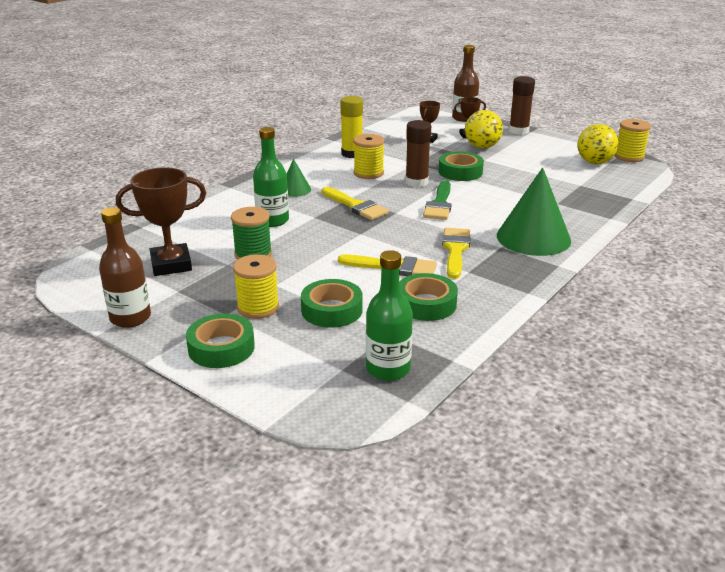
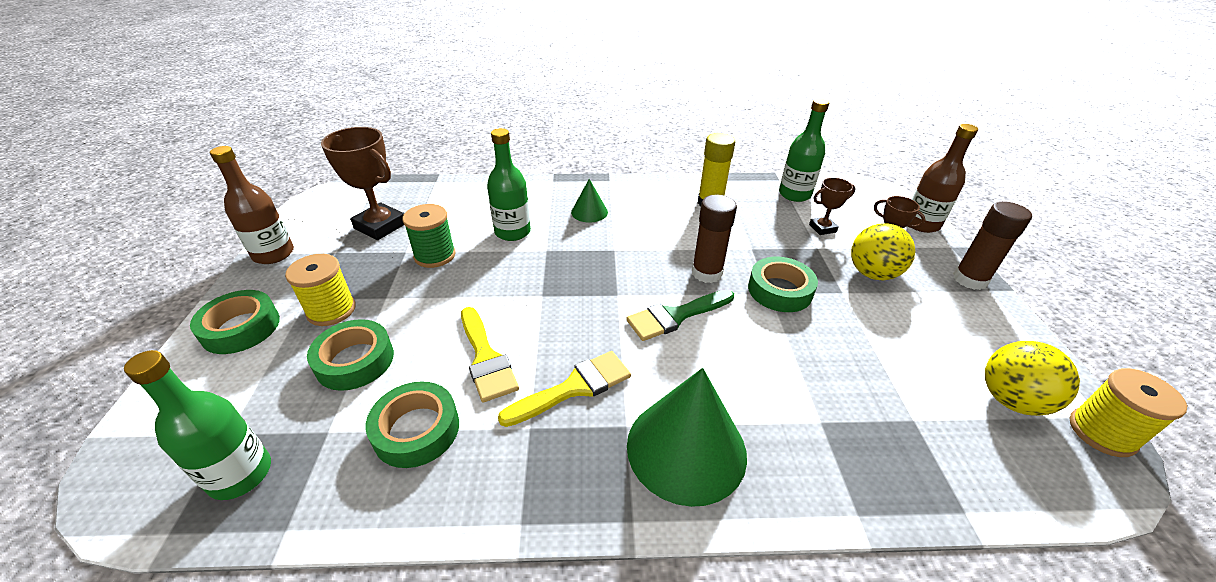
camera: 50 degrees right, 10 degrees up
(356, 206) = (599, 262): yellow brush -> none
(368, 173) = (682, 233): yellow spool -> none
(385, 131) = (794, 194): none -> green bottle

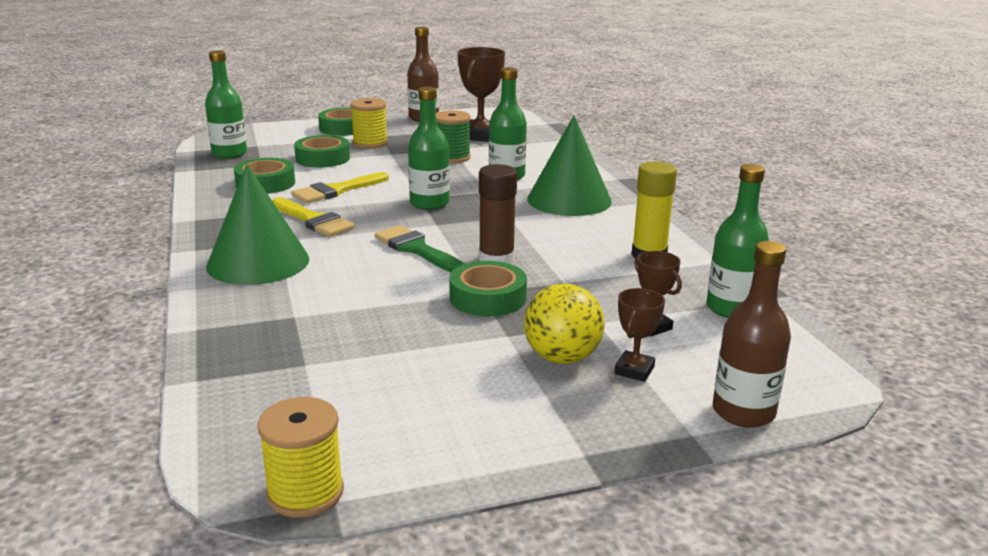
camera: 75 degrees right, 15 degrees down
(562, 291) = (429, 203): none -> green bottle
(589, 212) = (569, 200): green cone -> green cone, size x2.01
(969, 279) = (601, 438): brown glue stick -> none
(1010, 400) = (347, 431): yellow ball -> none

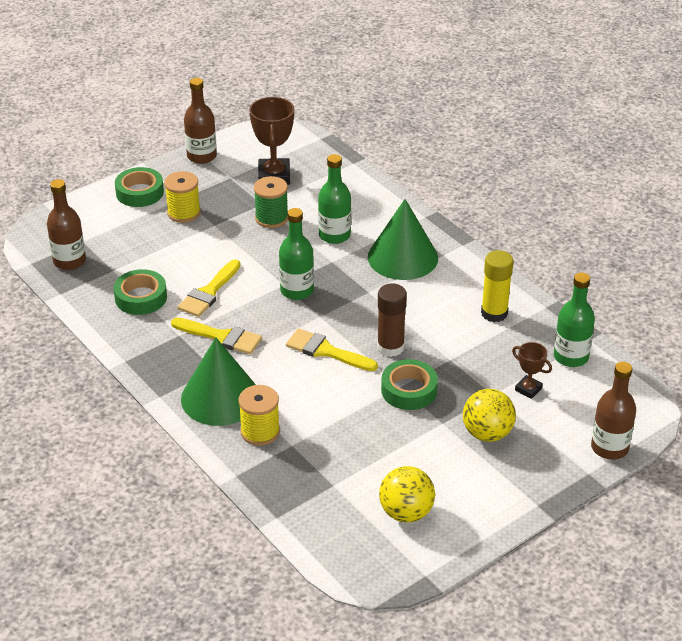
camera: 20 degrees left, 15 degrees up
(229, 154) = (69, 261): green bottle -> brown bottle
(305, 493) = (406, 575): yellow spool -> yellow spool (260, 432)
(322, 158) = (160, 247): green tape -> none
(375, 416) = (406, 512): none -> yellow ball
(417, 249) = (326, 351): green brush -> yellow brush
(634, 370) = (535, 432): brown trophy -> none

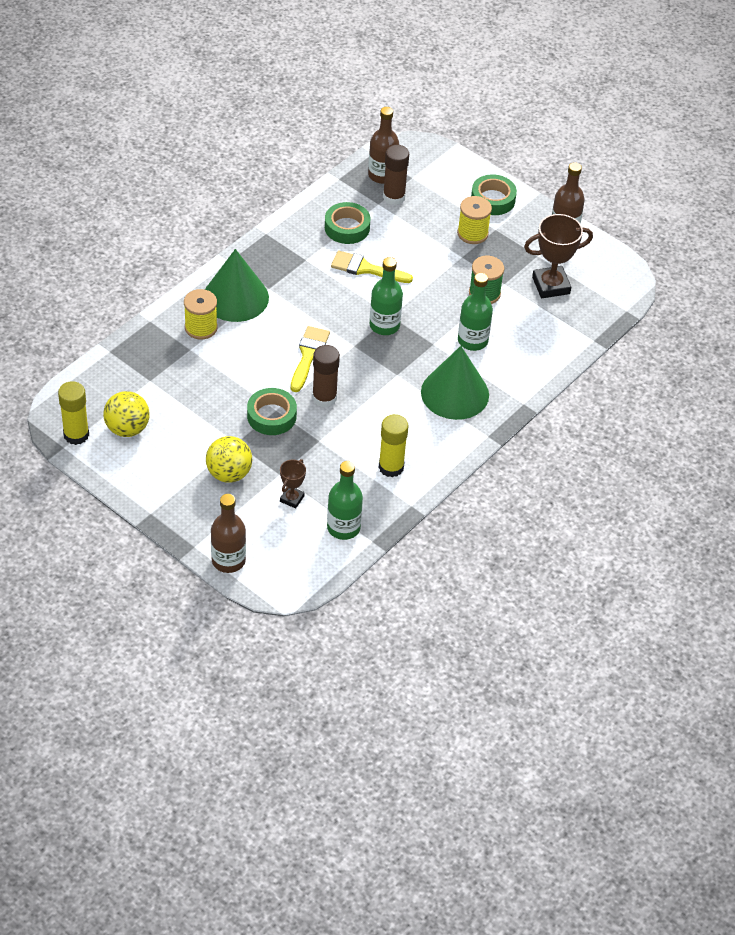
camera: 75 degrees right, 10 degrees up
(107, 257) = (394, 197): none -> brown glue stick
(221, 337) = (310, 286): yellow brush -> none
(408, 561) = (76, 435): none -> yellow glue stick

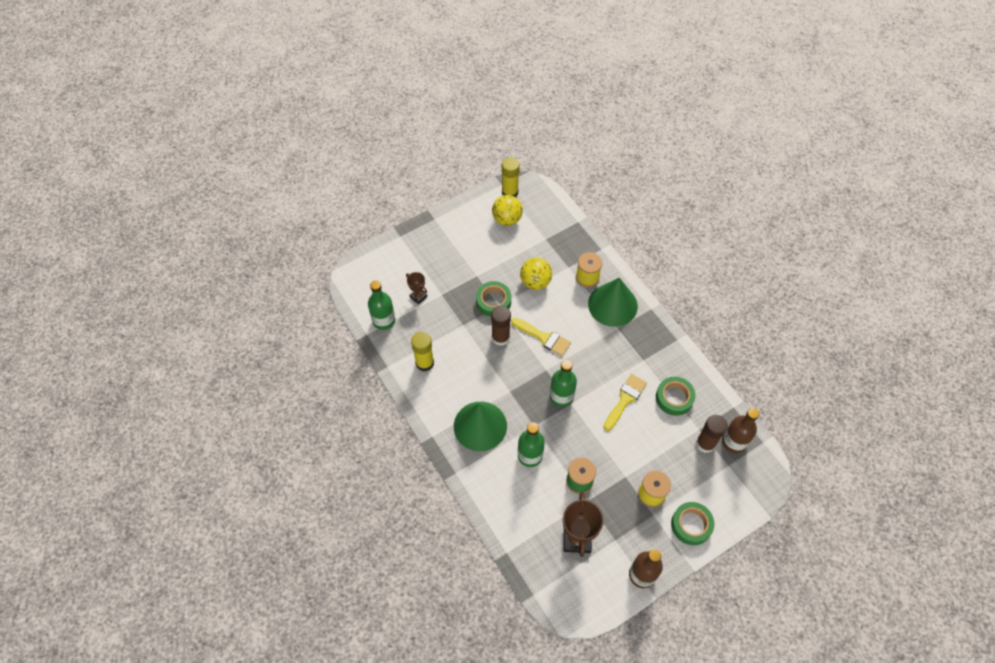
camera: 110 degrees right, 10 degrees up
(228, 560) = (382, 251): brown bottle -> none
(229, 473) = (451, 266): yellow ball -> yellow ball (535, 282)

